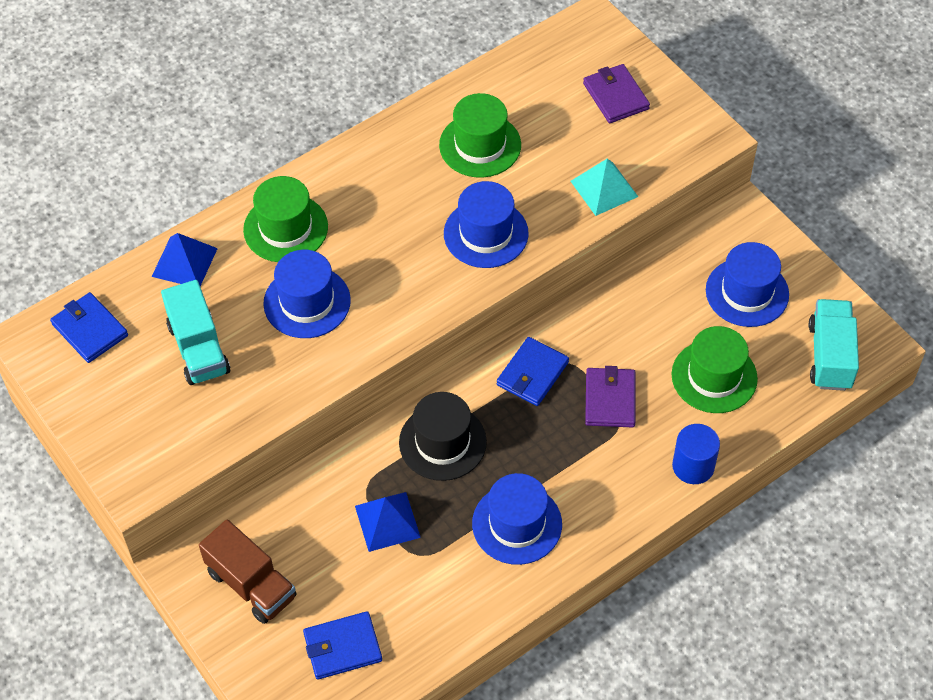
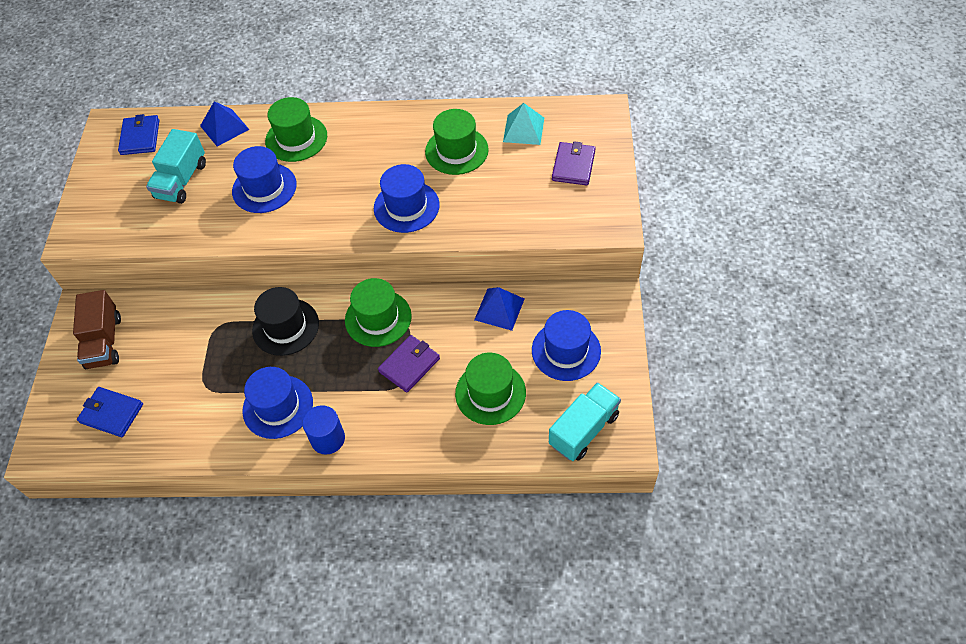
camera: 40 degrees right, 0 degrees up
(387, 521) = (209, 354): blue pyramid -> blue pyramid (499, 309)
(532, 374) = (378, 318): blue wallet -> green hat
(604, 188) = (508, 220): turquoise pyramid -> turquoise pyramid (523, 129)
(693, 466) = (420, 444): blue cylinder -> blue cylinder (328, 439)

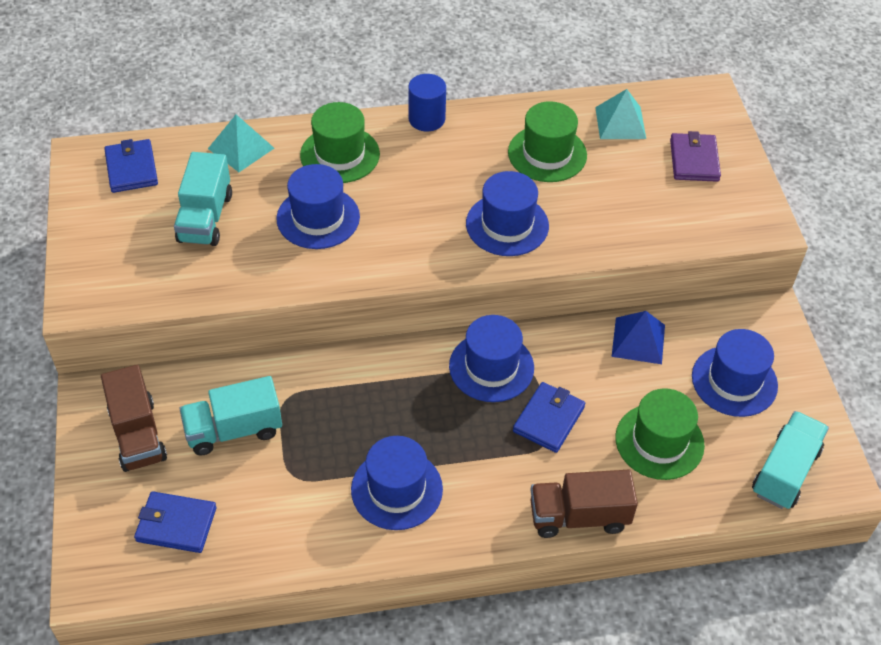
camera: 15 degrees left, 5 degrees down
(173, 346) = (234, 430): none -> turquoise truck
(224, 127) = (241, 148): blue pyramid -> turquoise pyramid
(285, 327) = (376, 390): black hat -> none
(328, 439) = (474, 521): blue cylinder -> blue cylinder (426, 119)
(378, 318) = (491, 367): green hat -> blue hat
(409, 365) = (549, 419): purple wallet -> blue wallet
(409, 445) = (578, 516): none -> brown truck

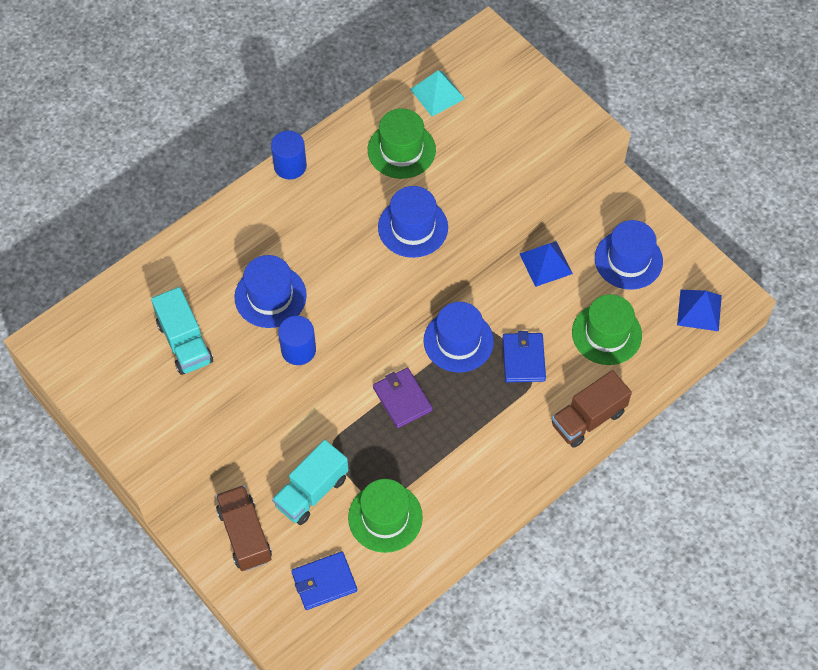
camera: 30 degrees left, 10 degrees up
(131, 168) = (92, 332): blue wallet -> none
(138, 434) = (245, 535): brown truck -> brown truck turned 150 degrees counterclockwise
(241, 148) = (165, 268): turquoise pyramid -> none
(306, 277) = (298, 350): none -> blue cylinder
(340, 154) = (246, 233): green hat -> green hat (385, 517)
(397, 489) = (456, 469): blue hat -> none
(694, 160) = (510, 100): purple wallet -> purple wallet (402, 399)
(785, 471) = (699, 310): turquoise truck -> blue pyramid

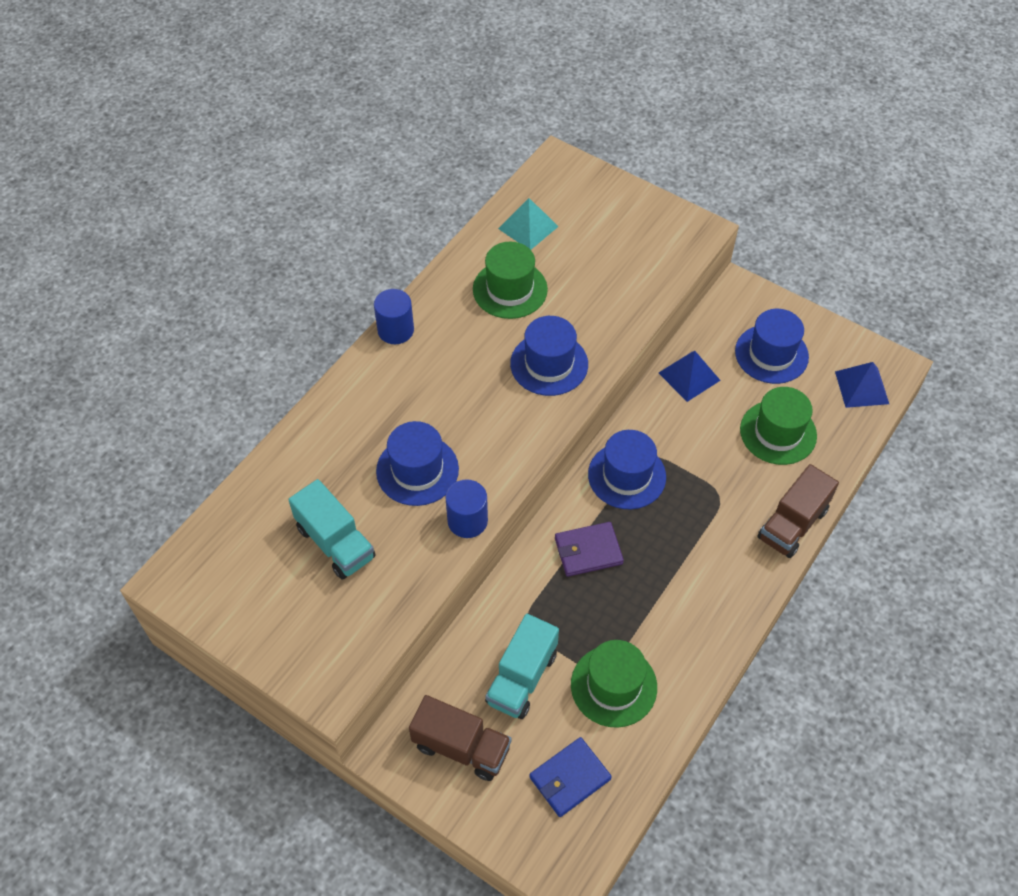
camera: 15 degrees left, 5 degrees down
(245, 535) = (461, 747): brown truck -> brown truck turned 150 degrees clockwise
(402, 399) = (588, 551): purple wallet -> purple wallet turned 60 degrees counterclockwise
(523, 359) = (702, 478): blue wallet -> none

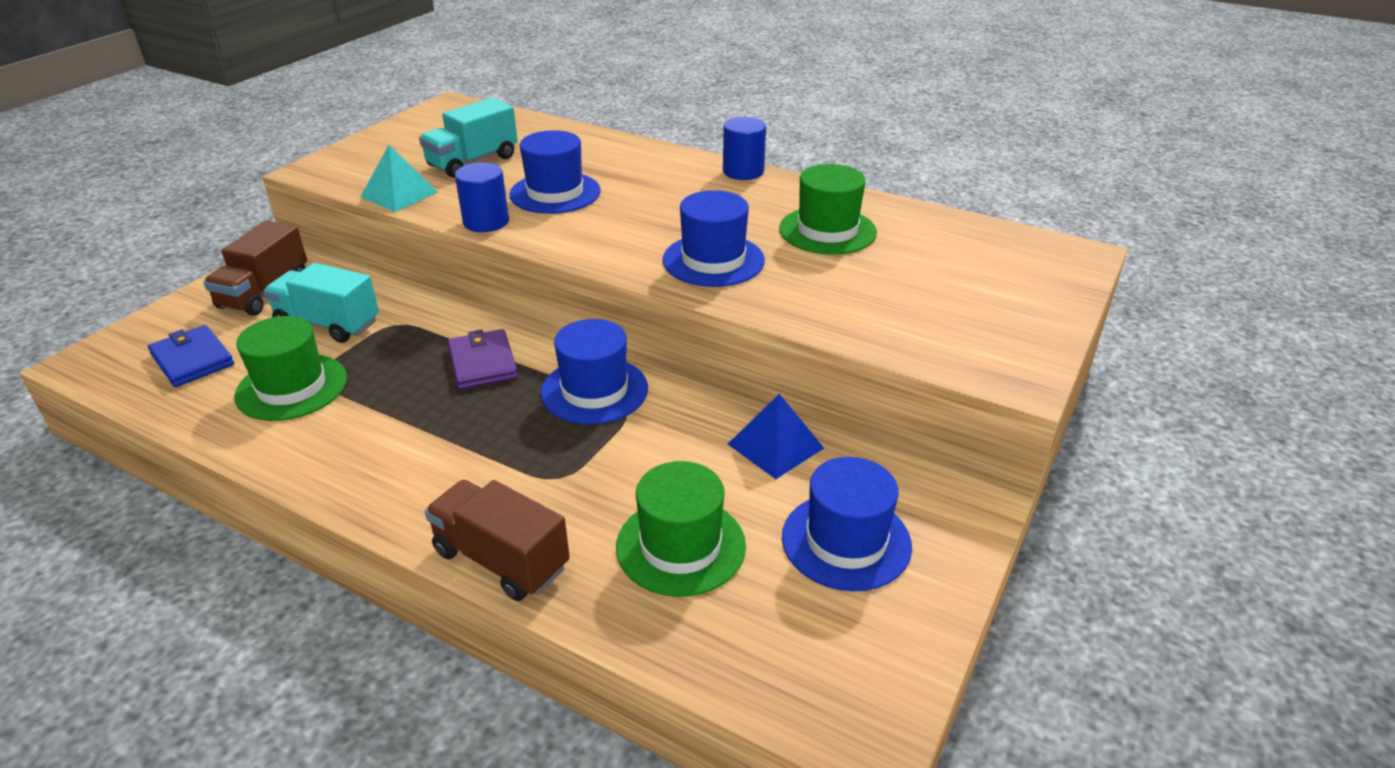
camera: 85 degrees right, 20 degrees down
(528, 227) = (940, 238): turquoise pyramid -> turquoise pyramid (399, 194)
(862, 387) = (801, 673): blue pyramid -> none

